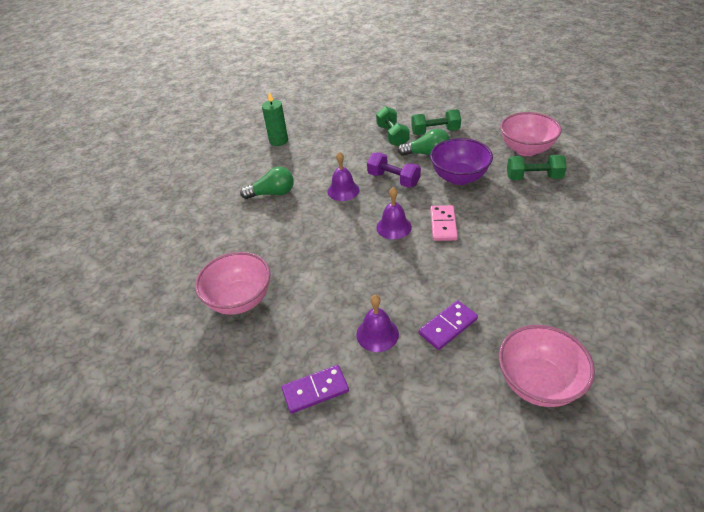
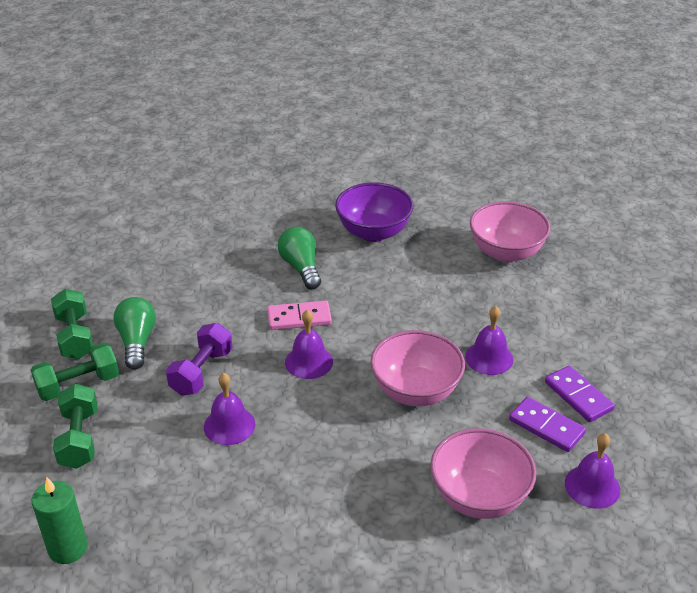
camera: 105 degrees left, 5 degrees down
(220, 371) = (592, 486): none -> purple bell
(272, 193) = (239, 517): green light bulb -> green light bulb (301, 267)
(448, 326) = (461, 307): purple domino -> purple domino (546, 426)
(459, 177) = (198, 308): purple bowl -> purple bowl (373, 232)
(526, 149) = (136, 251): pink bowl -> pink bowl (415, 391)
(533, 177) = (200, 246): green dumbbell -> green dumbbell (79, 439)

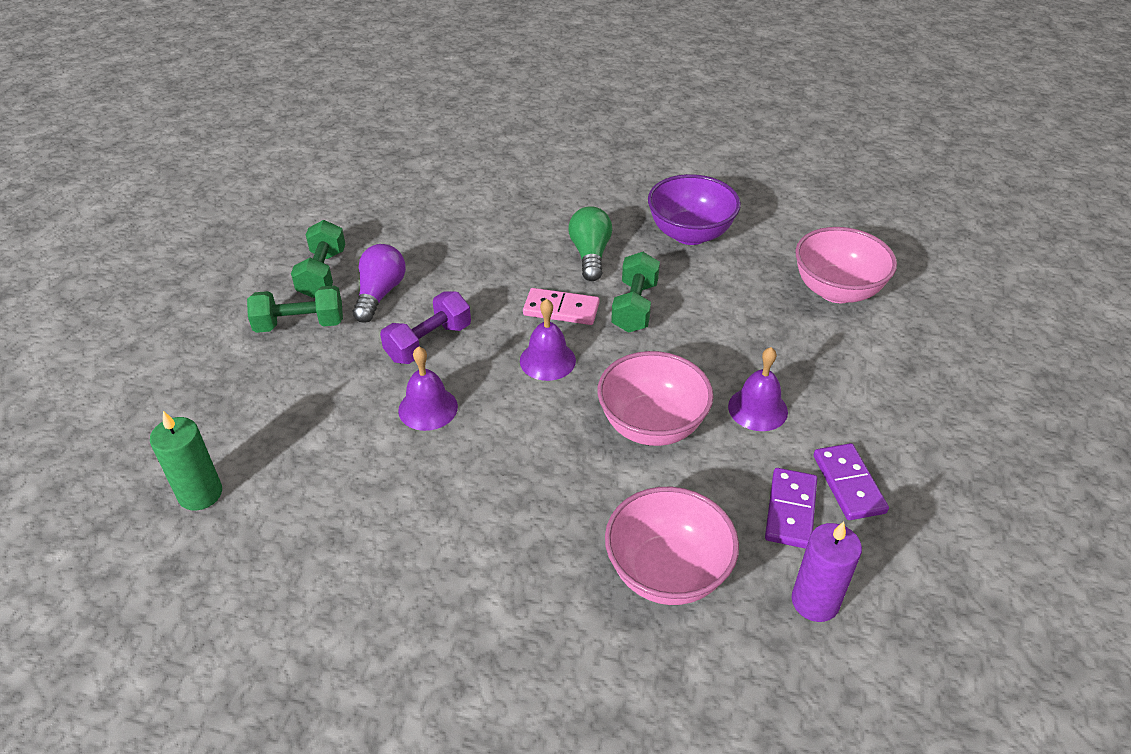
camera: 20 degrees right, 5 degrees up
(79, 439) = (271, 381): green dumbbell -> green dumbbell (634, 307)
(137, 341) = (380, 294): green light bulb -> purple light bulb
(546, 426) = (790, 510): purple domino -> purple domino turned 45 degrees clockwise
(592, 486) = (815, 601): purple bell -> purple candle

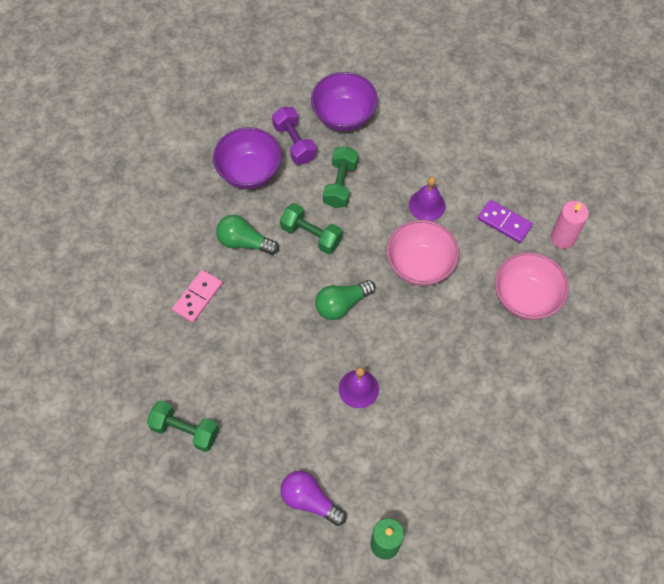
camera: 70 degrees left, 20 degrees up
(300, 324) = (239, 456): green dumbbell -> green dumbbell (340, 184)
(380, 294) = (227, 394): purple light bulb -> purple light bulb (310, 500)
(428, 342) = (295, 373): purple dumbbell -> purple dumbbell (294, 143)
(547, 360) = (342, 304): purple bell -> green light bulb
(561, 309) = (295, 280): pink domino -> pink domino (197, 297)
(815, 601) = (562, 238): purple candle -> pink candle
(836, 290) = (344, 116): pink bowl -> purple bowl
(849, 484) = (496, 187): purple domino -> none

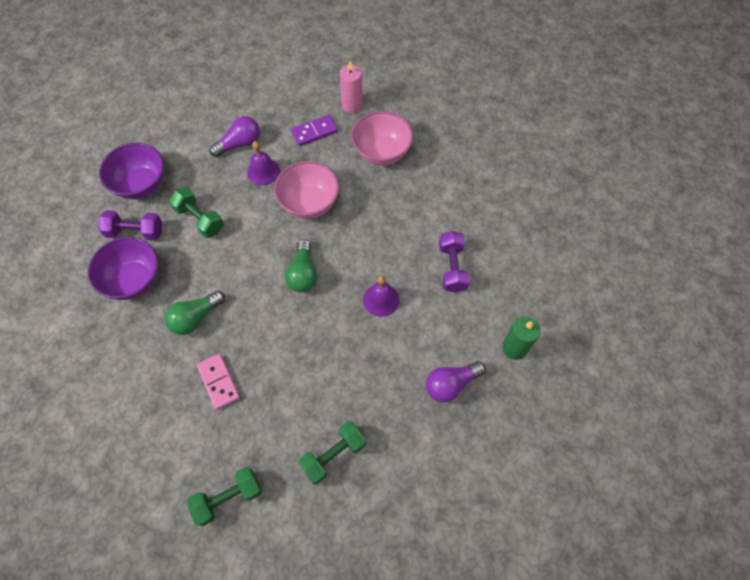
camera: 60 degrees left, 0 degrees up
(311, 235) = (227, 264): green dumbbell -> green dumbbell (228, 498)
(436, 438) = (452, 268): none -> purple dumbbell
(443, 166) = (240, 144): none -> purple light bulb

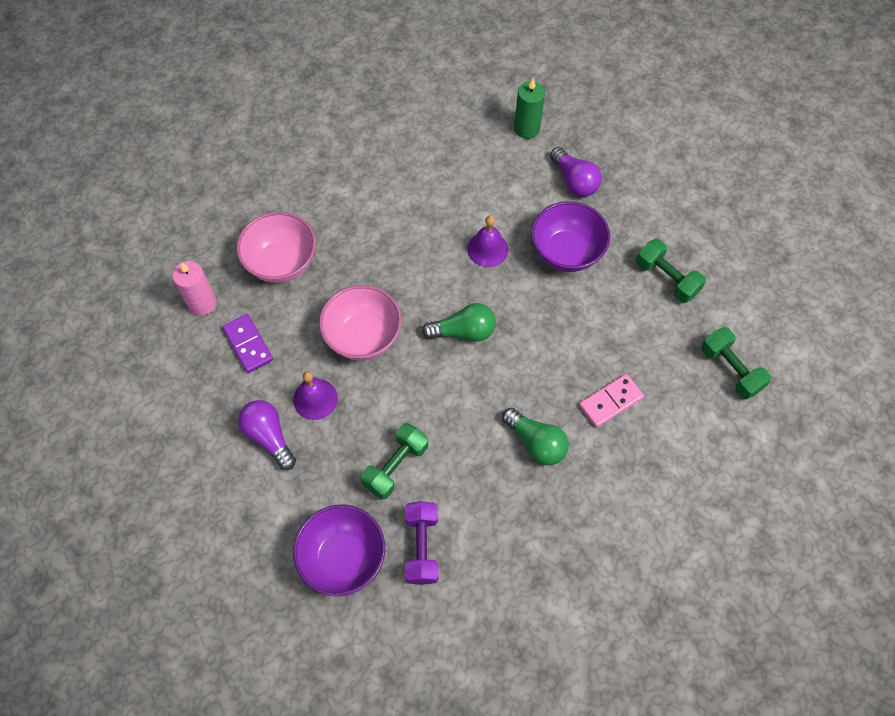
camera: 95 degrees left, 0 degrees up
(134, 280) = (494, 530): purple bowl -> purple bowl (566, 252)
(452, 268) = (440, 184): purple dumbbell -> none

